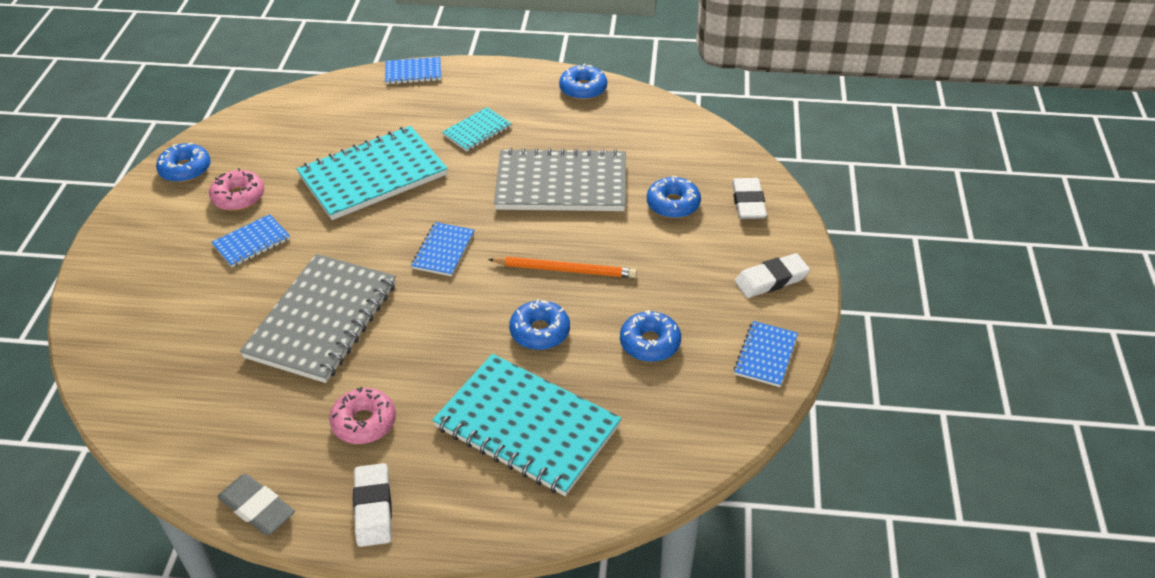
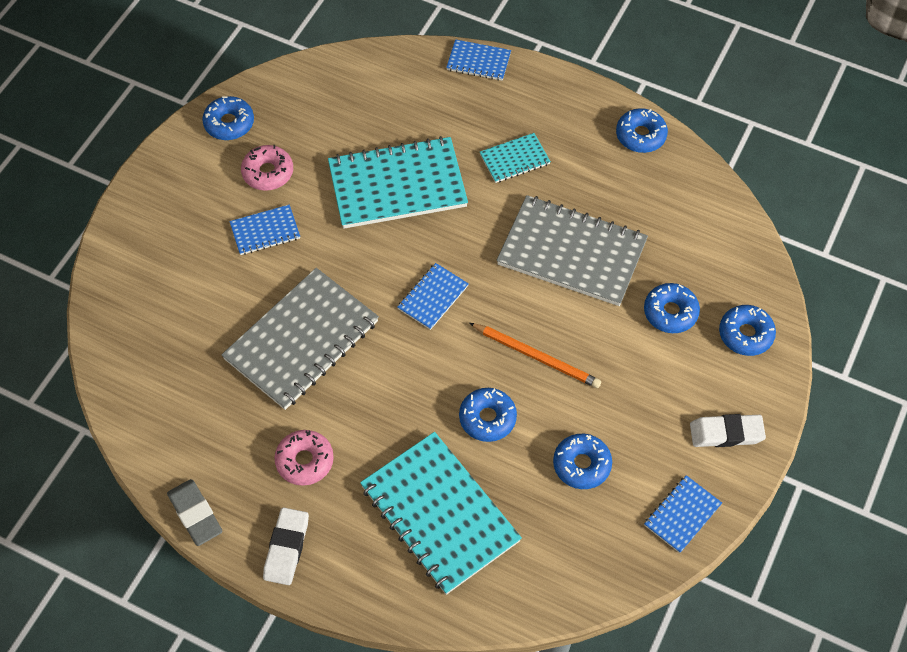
camera: 20 degrees right, 15 degrees up
(748, 202) = (745, 334): white eraser -> blue donut

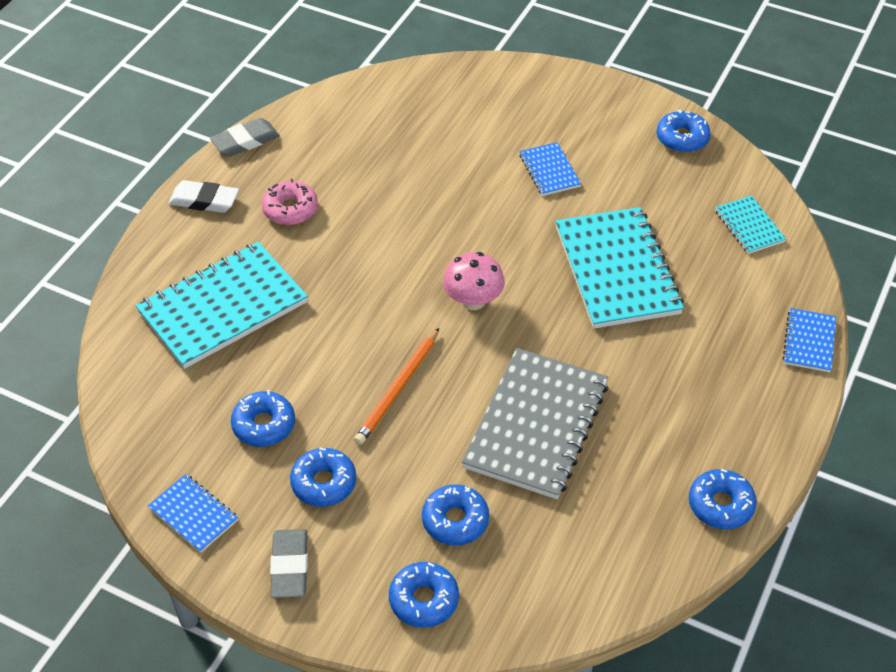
camera: 90 degrees right, 10 degrees down
(268, 172) = (622, 169): pink donut -> none
(302, 340) = (421, 202): grey notebook -> none
(433, 297) = (473, 301): blue notebook -> pink mushroom
(487, 418) = (325, 345): blue donut -> blue donut (323, 483)
(514, 159) = (666, 374): turquoise notebook -> turquoise notebook (749, 226)
(726, 433) = (289, 566): white eraser -> grey eraser

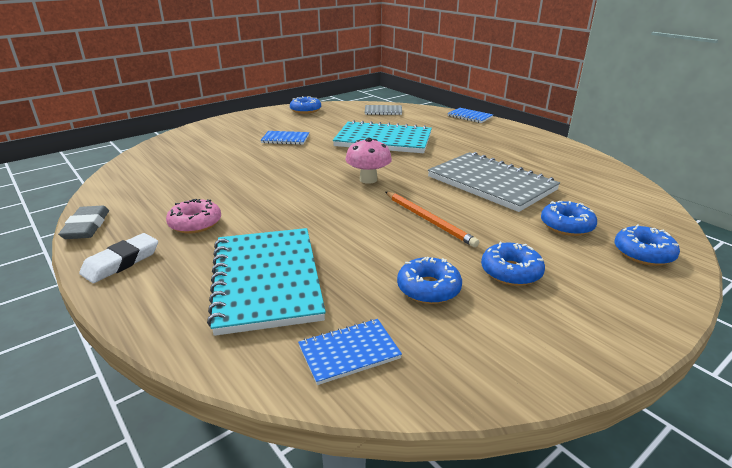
camera: 65 degrees left, 20 degrees down
(193, 514) = (526, 359): blue notebook -> blue notebook (349, 352)
(289, 566) = (604, 310): grey eraser -> none
(720, 505) = (572, 153): blue donut -> none
(749, 226) = (383, 111): turquoise notebook -> grey notebook

